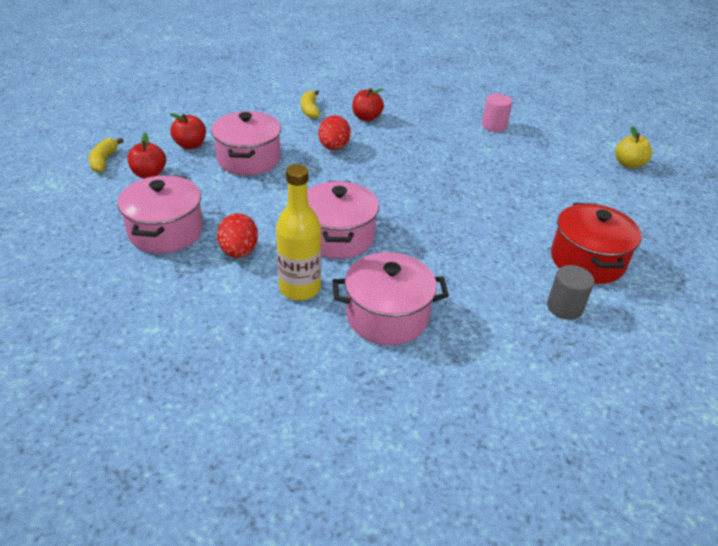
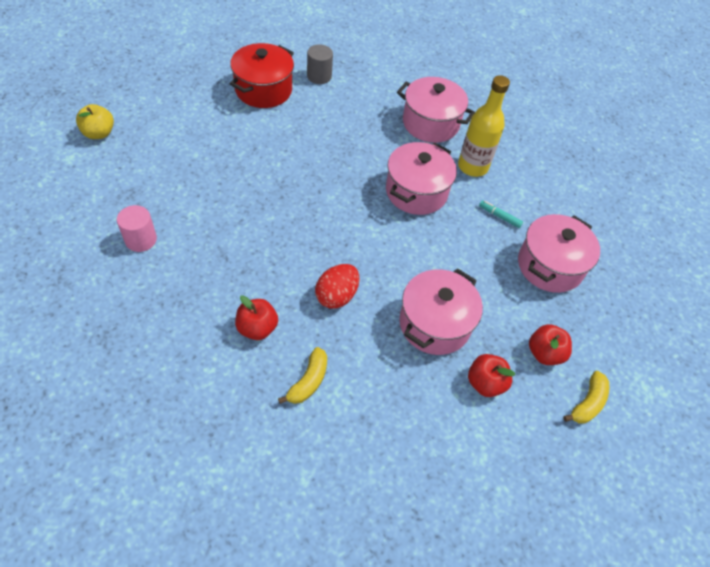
camera: 150 degrees left, 15 degrees up
(239, 252) = (499, 216): red egg -> turquoise marker

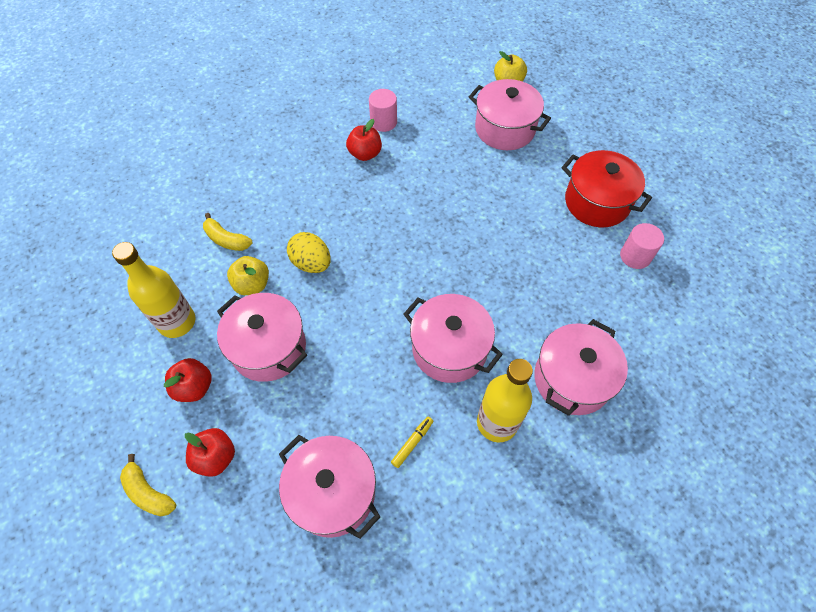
camera: 100 degrees right, 5 degrees up
(166, 141) = (505, 129): none -> pink pot
(257, 328) = (284, 203): red apple -> red apple (365, 154)
(319, 76) = (635, 256): grey cylinder -> pink cylinder
(336, 296) = (311, 263): red egg -> yellow egg
(366, 347) = (252, 284): none -> yellow apple
(417, 414) = (177, 322): none -> yellow bottle
(499, 216) = (412, 443): turquoise marker -> yellow marker

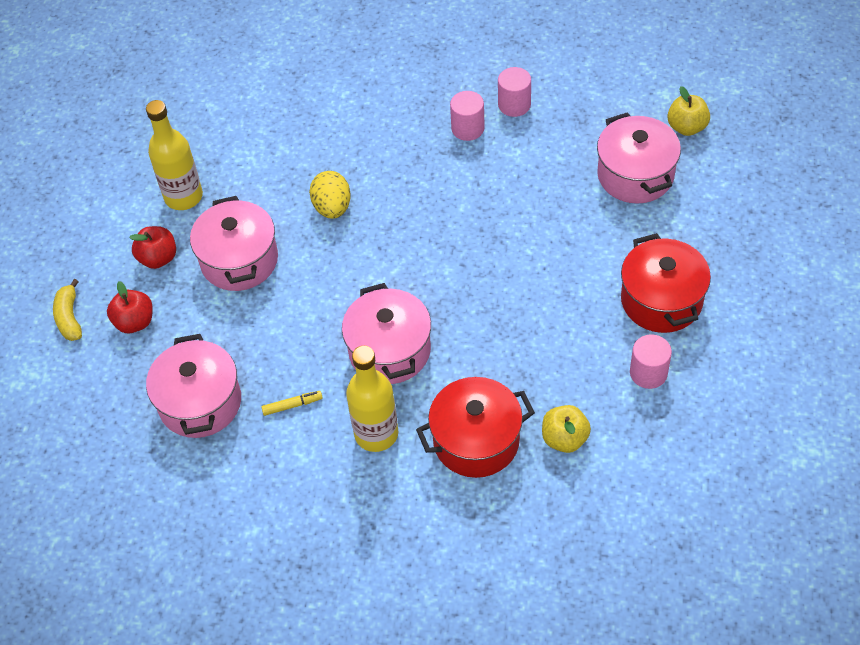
camera: 40 degrees right, 5 degrees down
(226, 239) = (276, 146): yellow banana -> none
(252, 284) = (267, 198): yellow apple -> yellow apple (564, 438)
(365, 154) = (467, 128): red apple -> pink cylinder
(572, 379) = (476, 441): pink pot -> red pot

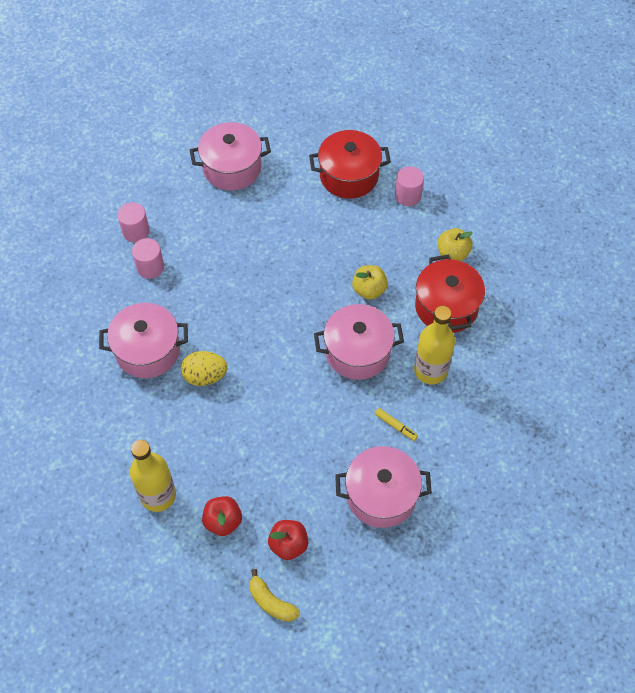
camera: 85 degrees left, 5 degrees up
(69, 318) = (271, 602): yellow banana -> yellow banana turned 45 degrees clockwise
(239, 260) = (242, 454): pink pot -> pink pot (148, 350)
(292, 405) = (395, 426): yellow marker -> yellow marker turned 135 degrees clockwise
(686, 127) = (196, 128): yellow apple -> yellow apple (369, 290)

